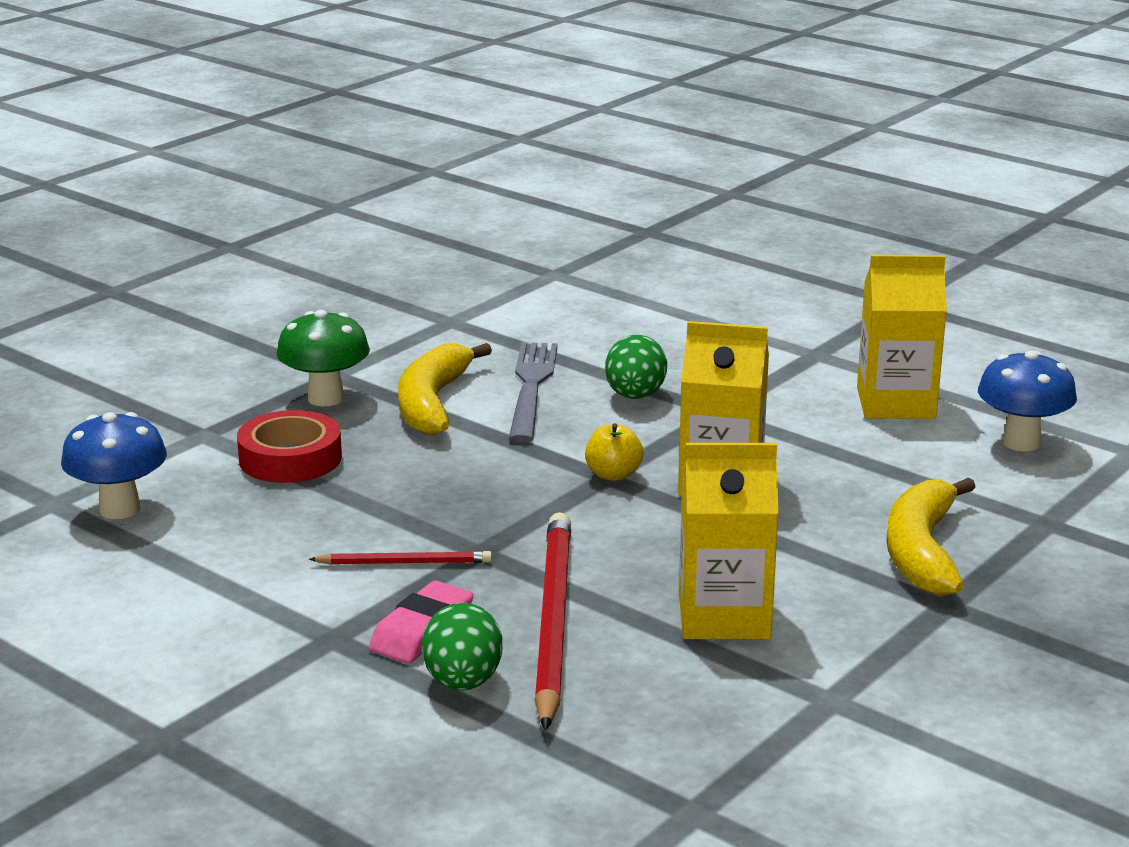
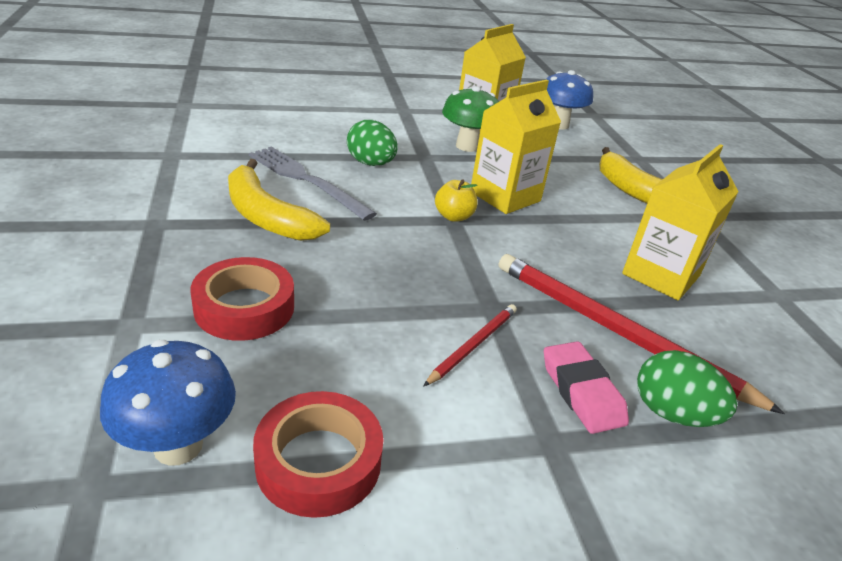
camera: 55 degrees left, 10 degrees up
(174, 558) = (319, 461): none -> red tape
(325, 398) = (183, 245): green mushroom -> green mushroom (467, 146)

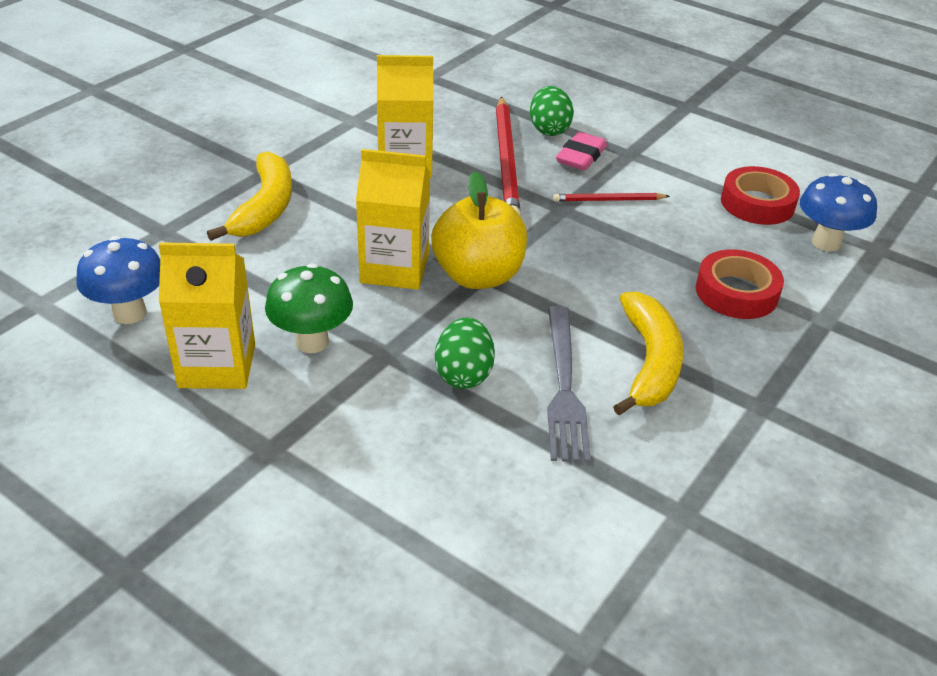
camera: 130 degrees left, 5 degrees up
(454, 216) = (478, 276): yellow apple -> yellow apple, size x2.06

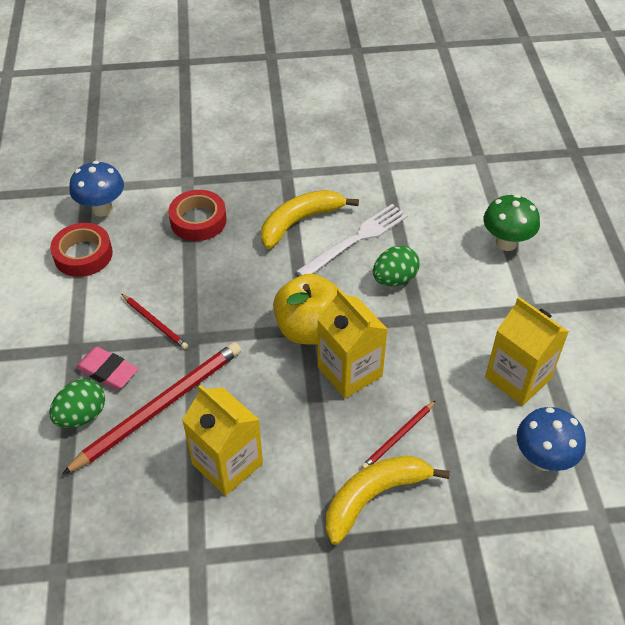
camera: 130 degrees left, 10 degrees up
(289, 251) = (398, 437): none -> red pencil
(312, 342) = (451, 355): green mushroom -> green mushroom (506, 243)
(564, 387) = (356, 240): grey fork -> white fork
(581, 156) = (107, 371): pink eraser -> pink eraser turned 45 degrees clockwise

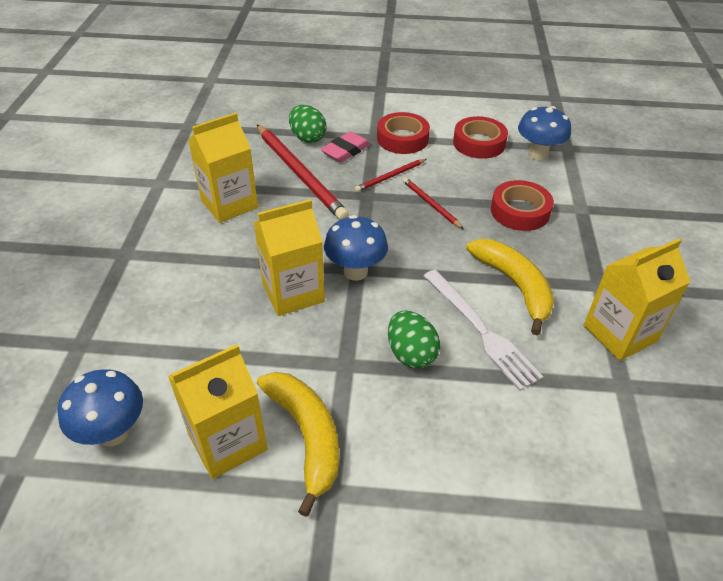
camera: 100 degrees right, 5 degrees down
(78, 321) = (402, 139): none -> red tape
(310, 329) = (355, 272): yellow apple -> blue mushroom
(335, 165) = (619, 333): none -> yellow carton
(373, 497) = (150, 285): yellow banana -> yellow banana (306, 436)
(398, 437) = (202, 314): red pencil -> red pencil (431, 204)
(506, 243) = (459, 500): green mushroom -> none

